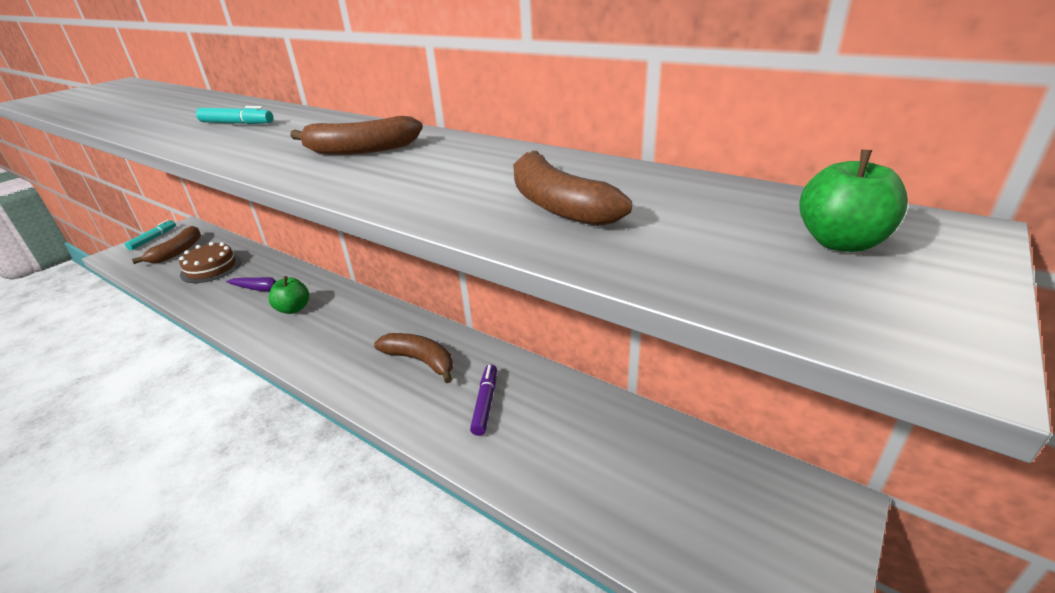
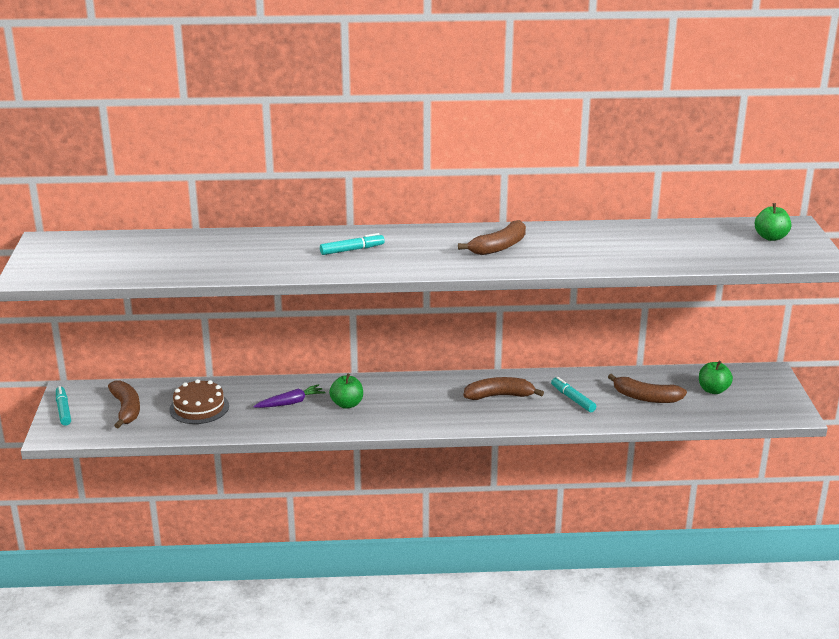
camera: 40 degrees left, 5 degrees down
(485, 403) = (572, 399): purple marker -> turquoise marker
(557, 205) = (659, 249): brown banana -> brown banana (646, 397)
(691, 488) = (713, 390): none -> green apple

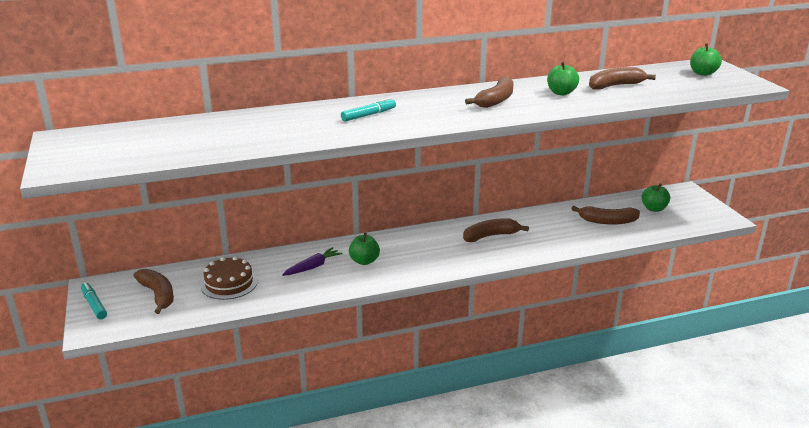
camera: 15 degrees left, 0 degrees up
(572, 399) = (551, 230): turquoise marker -> none
(579, 245) = (561, 93): none -> green apple
(650, 243) = (615, 86): none -> brown banana

